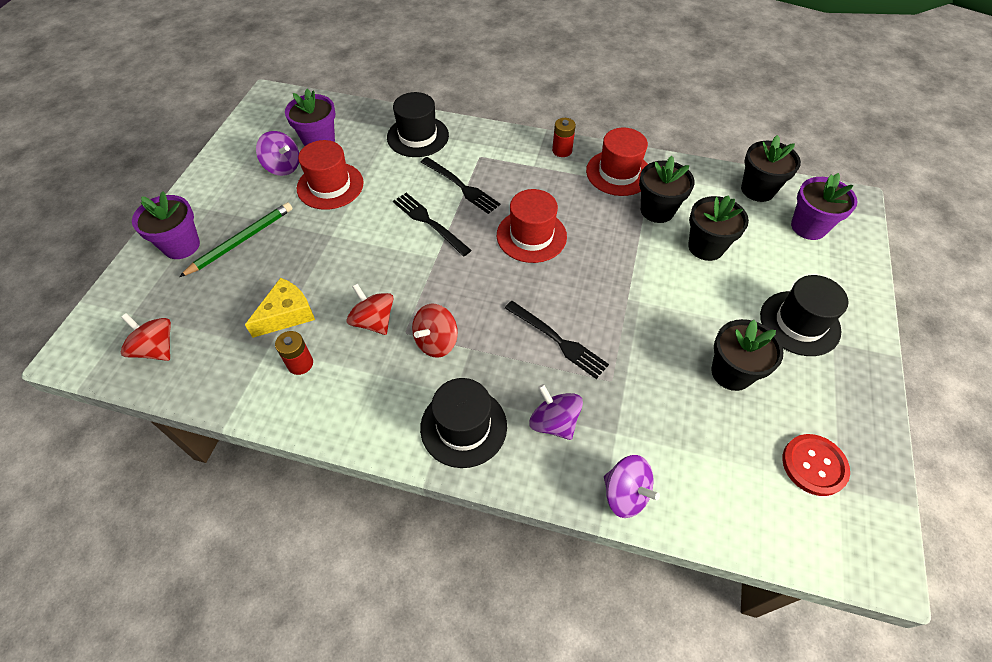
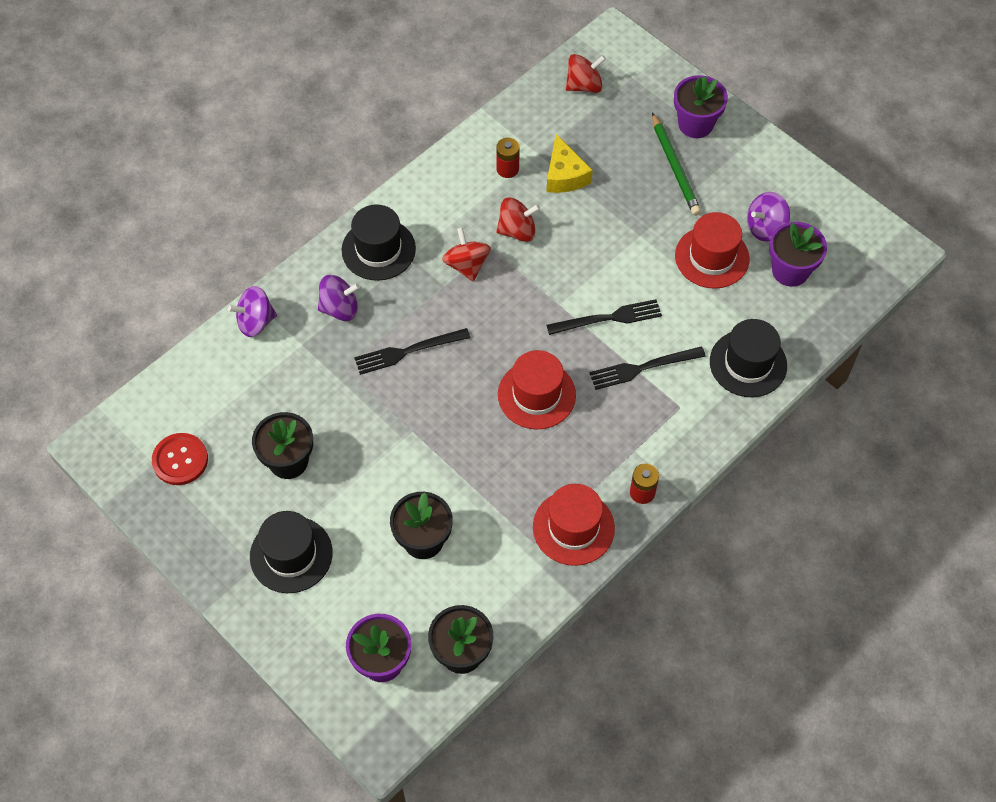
camera: 120 degrees right, 5 degrees up
(657, 210) = (497, 529): black flower pot -> none

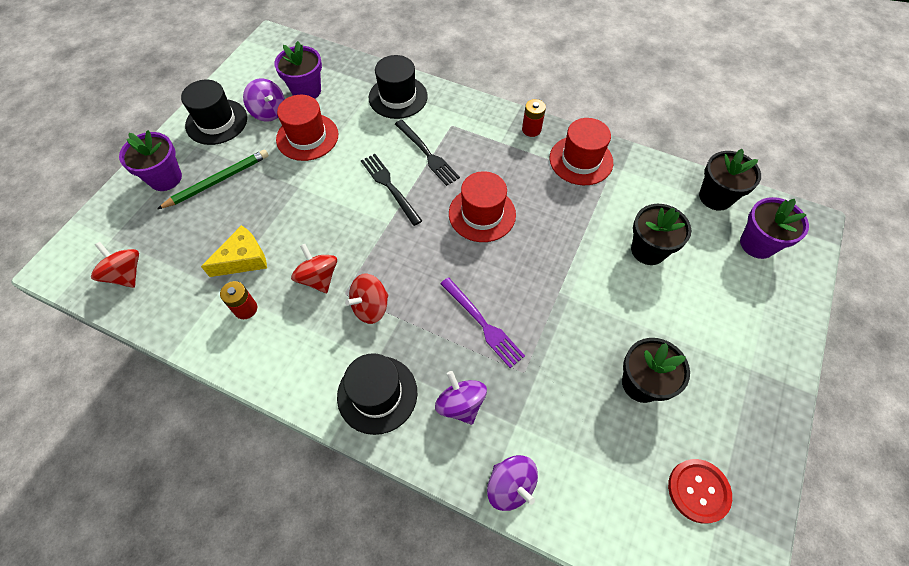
camera: 110 degrees left, 0 degrees up
(291, 554) = (722, 343): black hat -> black hat (216, 122)
(408, 351) = (483, 324): black fork -> purple fork

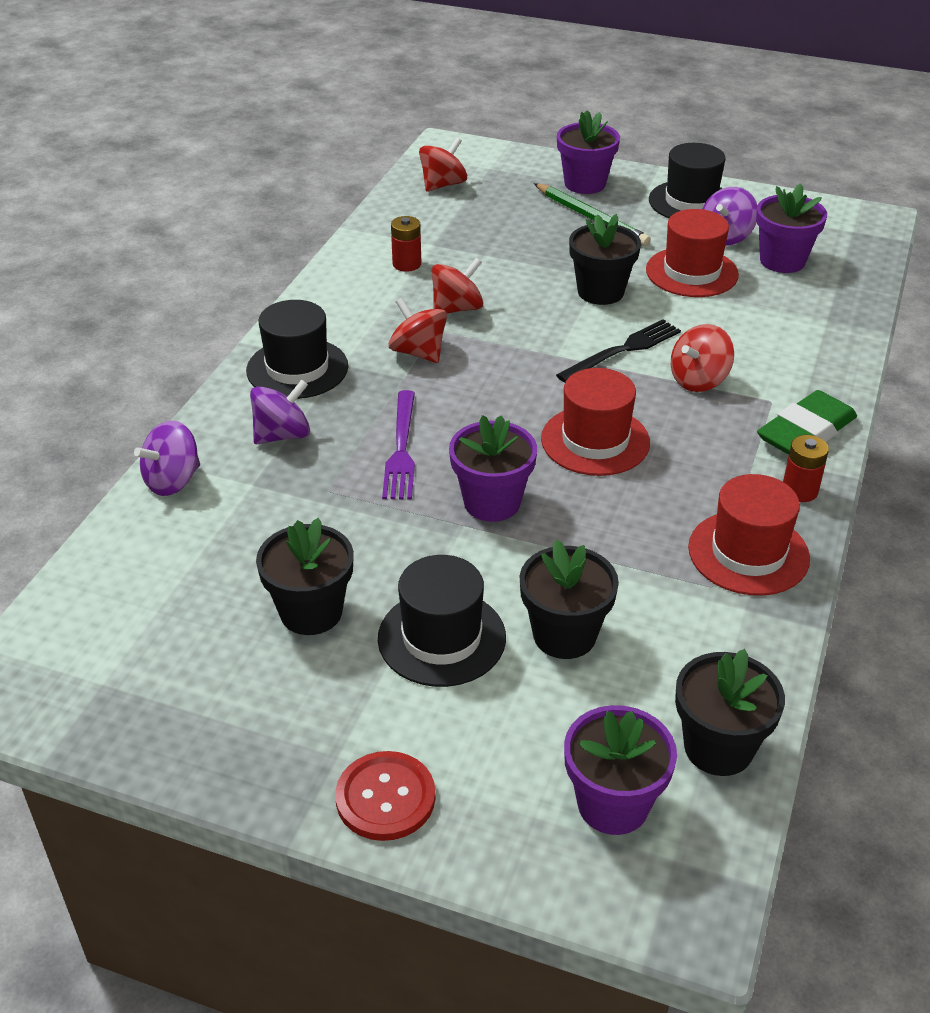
camera: 85 degrees right, 20 degrees down
(243, 259) = (476, 253): yellow cheese -> none
(318, 189) = (600, 292): none -> black flower pot
(398, 97) = (810, 343): black hat -> black hat (441, 638)
(427, 154) = (698, 380): black fork -> red spinning top
(481, 116) = (805, 432): none -> green eraser
(483, 324) = (401, 449): purple fork -> purple fork turned 45 degrees counterclockwise
(538, 275) = (492, 502): none -> purple flower pot
(698, 491) = (143, 665): red button -> red button (385, 798)

